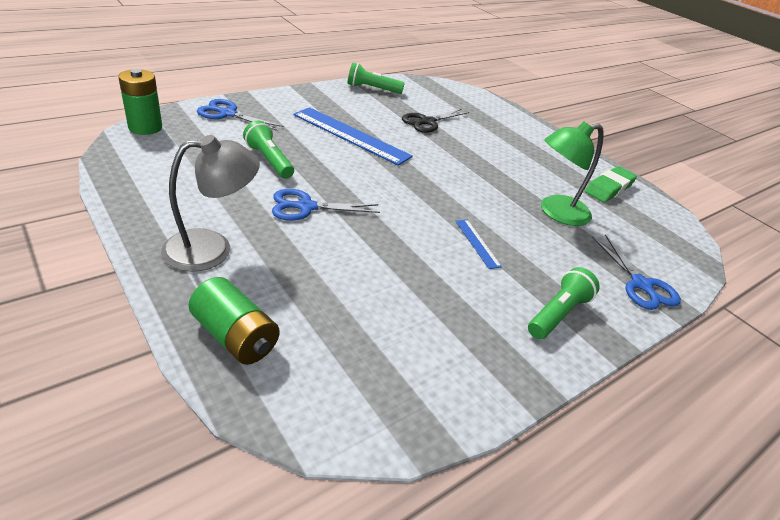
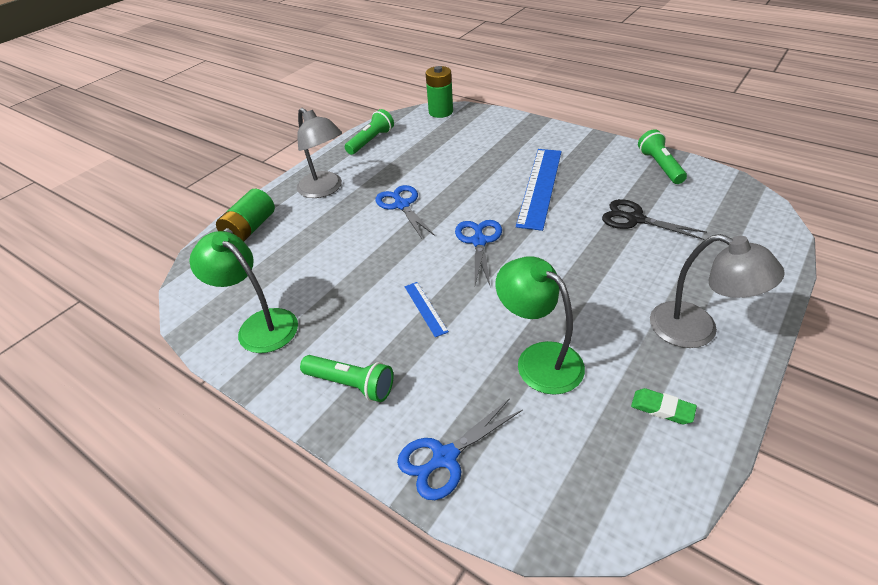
camera: 80 degrees right, 5 degrees up
(227, 114) = (499, 127): blue scissors -> blue scissors (479, 241)
(269, 160) = (450, 168): green flashlight -> green flashlight (371, 141)
(447, 364) = (259, 325): none -> green lamp
(477, 243) = (425, 308): blue ruler -> blue ruler turned 75 degrees counterclockwise
(548, 151) = (697, 330): none -> grey lamp
(609, 188) = (662, 409): green eraser -> green eraser, size x0.62

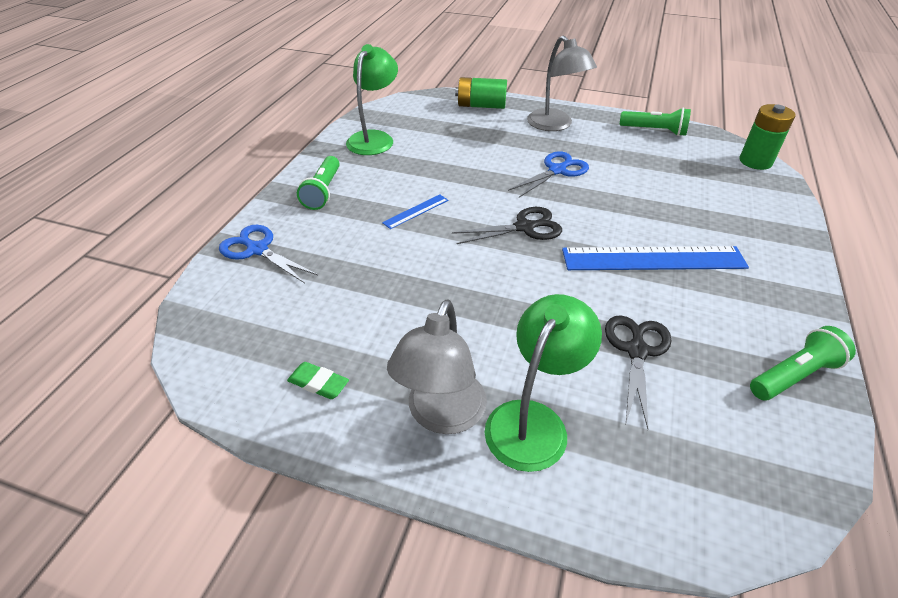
camera: 70 degrees right, 0 degrees up
(325, 189) = (555, 125): grey lamp -> grey lamp turned 60 degrees counterclockwise
(479, 241) = (525, 227): blue scissors -> black scissors
(539, 359) = (369, 289): green lamp -> green lamp (533, 421)
(662, 409) = (318, 383): green eraser -> green eraser turned 75 degrees counterclockwise

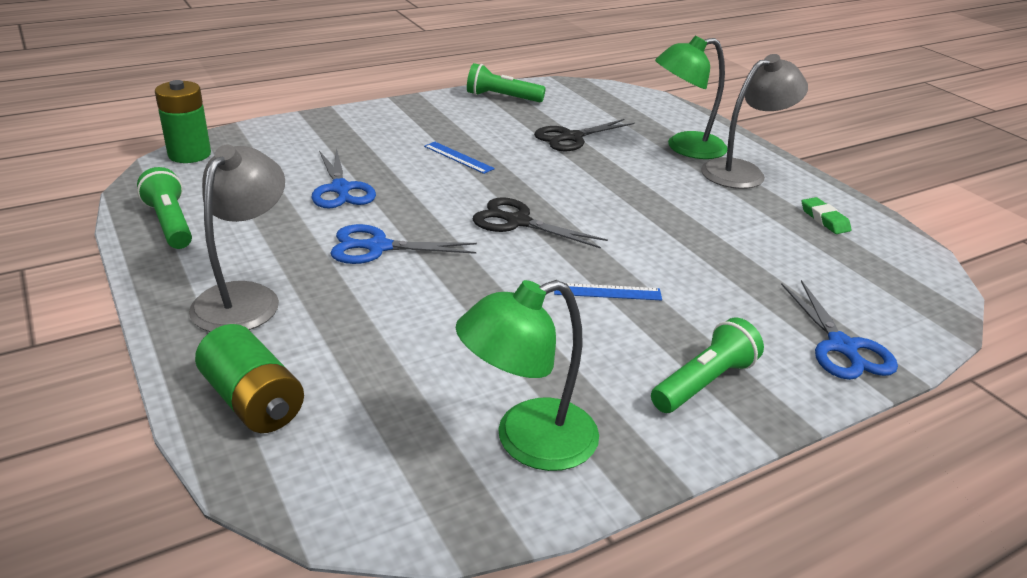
camera: 140 degrees left, 10 degrees down
(646, 189) = (341, 189): none -> blue scissors
(653, 258) = (458, 157): blue ruler -> blue ruler, size x0.46

